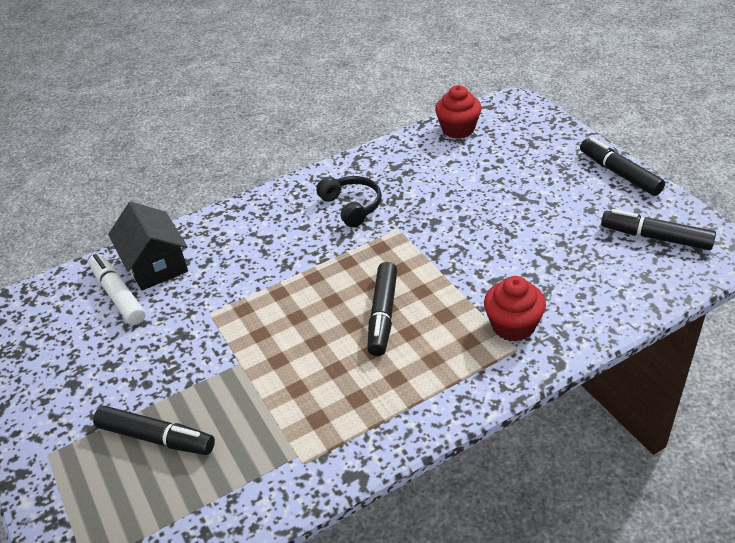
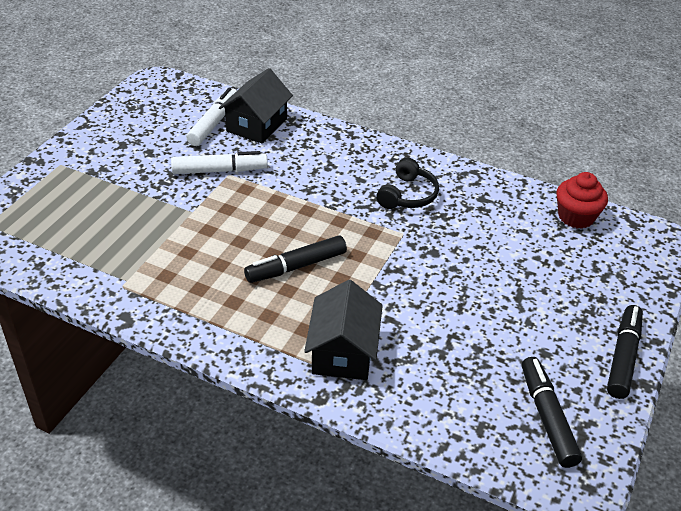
camera: 50 degrees right, 0 degrees up
(156, 438) = (101, 205): black marker -> none
(197, 318) = (220, 170): none -> white marker
(513, 326) = (343, 352): red cupcake -> black house

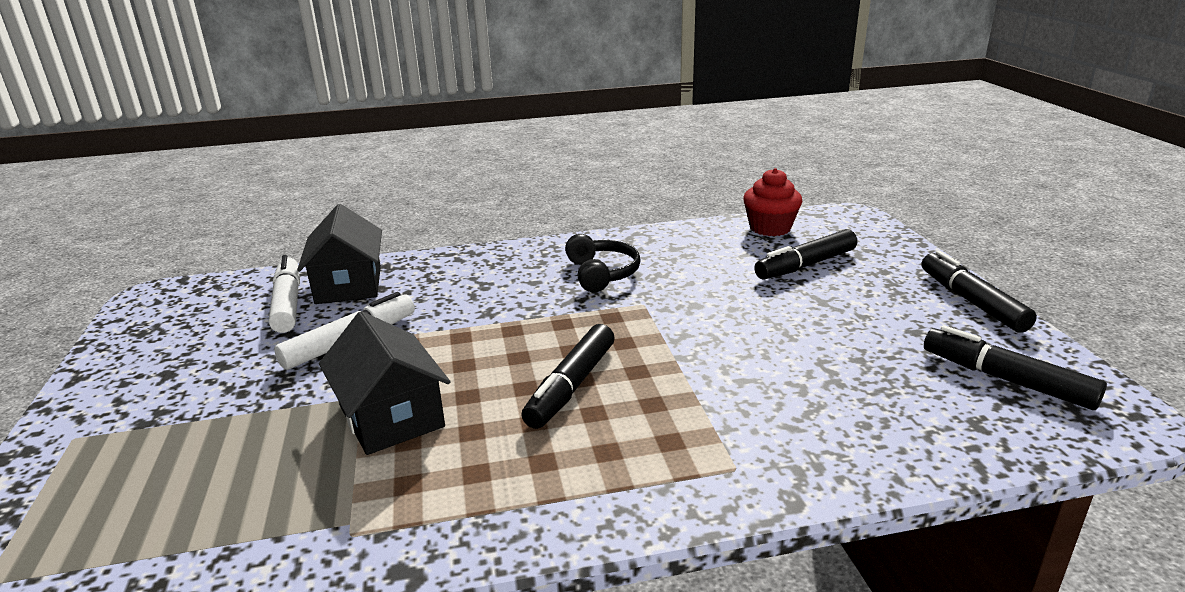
camera: 35 degrees left, 15 degrees down
(343, 352) = (744, 438): black house -> black house (391, 416)
(552, 263) = (805, 265): none -> black marker

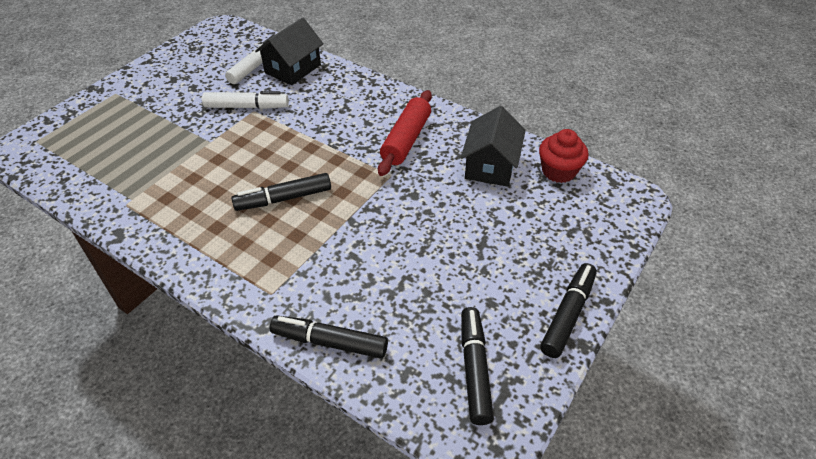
camera: 45 degrees right, 20 degrees up
(391, 416) = (205, 160): black house -> black house (490, 165)
(601, 273) = (406, 140): black headphones -> red rolling pin
(805, 265) = (523, 214): black marker -> black marker (329, 342)

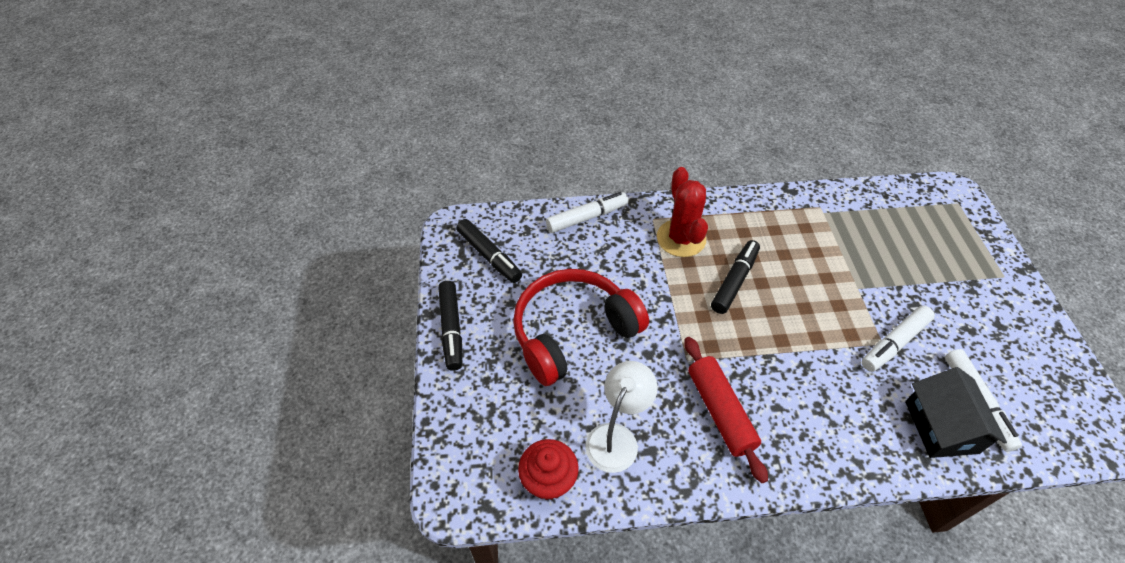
camera: 140 degrees right, 5 degrees up
(273, 258) = (681, 238): none -> red cactus
(329, 342) = (587, 217): black marker -> white marker
(457, 244) = (573, 332): none -> red headphones
(490, 165) = (616, 437): black house -> white lamp

